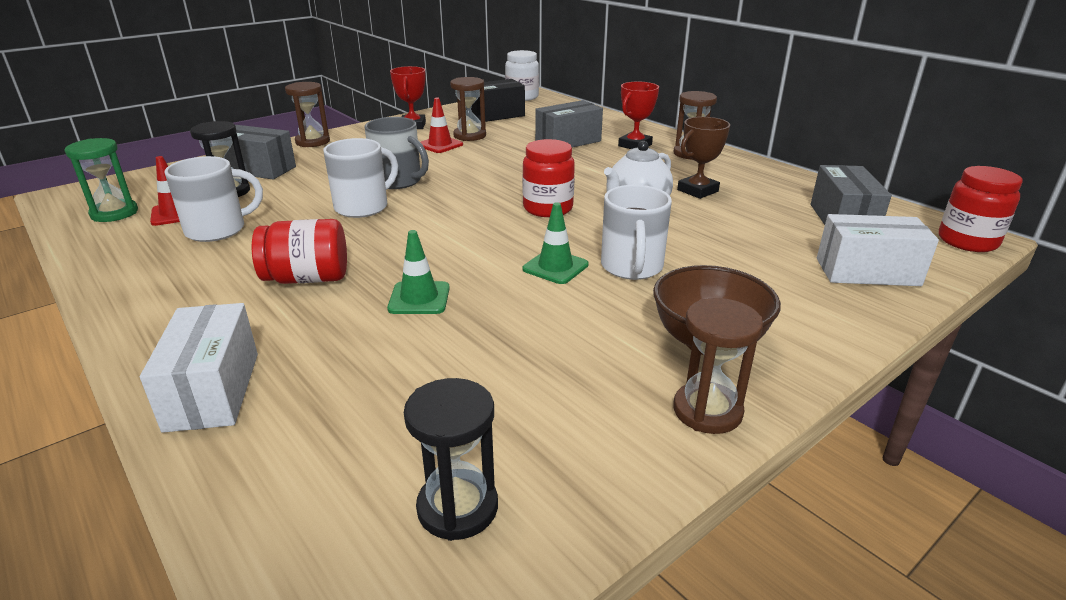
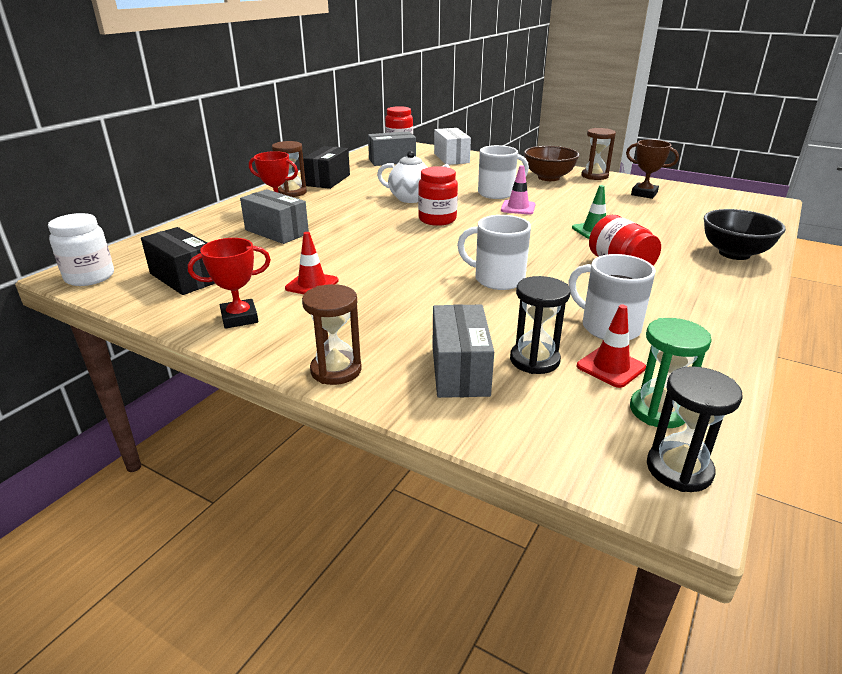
camera: 110 degrees left, 0 degrees up
(213, 390) = (734, 254): white box -> black bowl
(398, 181) = (429, 279): grey mug -> none
(457, 507) = (698, 199): black hourglass -> black hourglass (679, 469)
(470, 136) = (272, 276): brown hourglass -> none
(555, 267) = (518, 208): green traffic cone -> pink traffic cone
(697, 190) = (370, 187): brown trophy -> brown trophy (644, 194)
(737, 172) = (328, 180): none -> black box

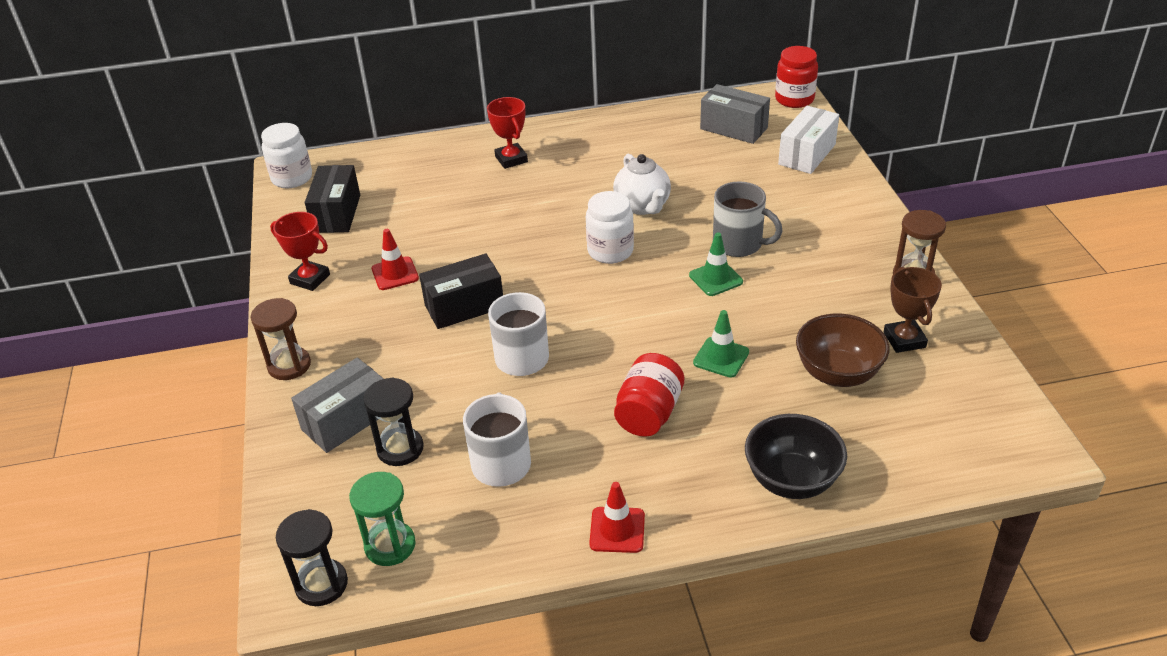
camera: 50 degrees right, 10 degrees up
(277, 232) = (465, 192): grey box -> none
(292, 192) = (558, 139): brown hourglass -> none
(328, 180) = (617, 134): black box -> black box (464, 306)
(437, 219) = (610, 251): red jar -> white jar
(497, 193) = (739, 244): white mug -> grey mug
(518, 208) = (715, 278): pink traffic cone -> green traffic cone
(548, 178) = (849, 249): brown bowl -> brown bowl (837, 373)
(610, 367) = (432, 493): red traffic cone -> red traffic cone (617, 530)

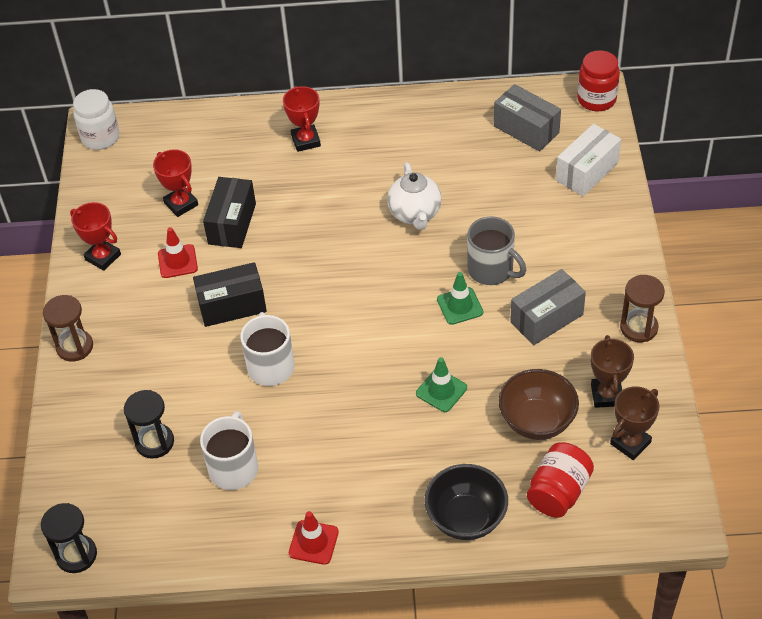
camera: 10 degrees right, 10 degrees up
(337, 213) = (136, 185): black box -> black box (232, 224)
(346, 420) = (115, 408): grey box -> grey box (546, 318)
(389, 224) = (181, 204): none -> red trophy
(390, 545) = (133, 529): green hourglass -> none
(610, 251) = (373, 262): white jar -> none
(649, 413) = (365, 438): red jar -> red jar (558, 492)
(949, 381) = (630, 443): none -> brown trophy

